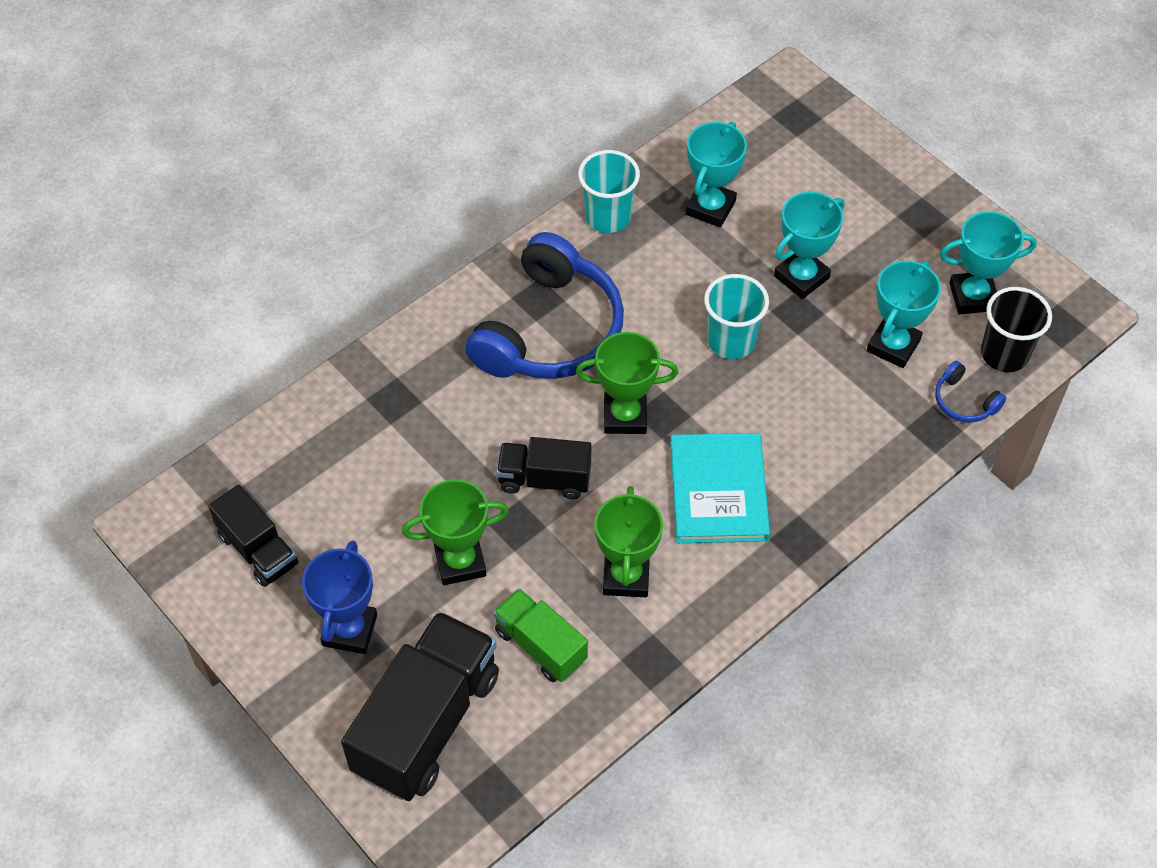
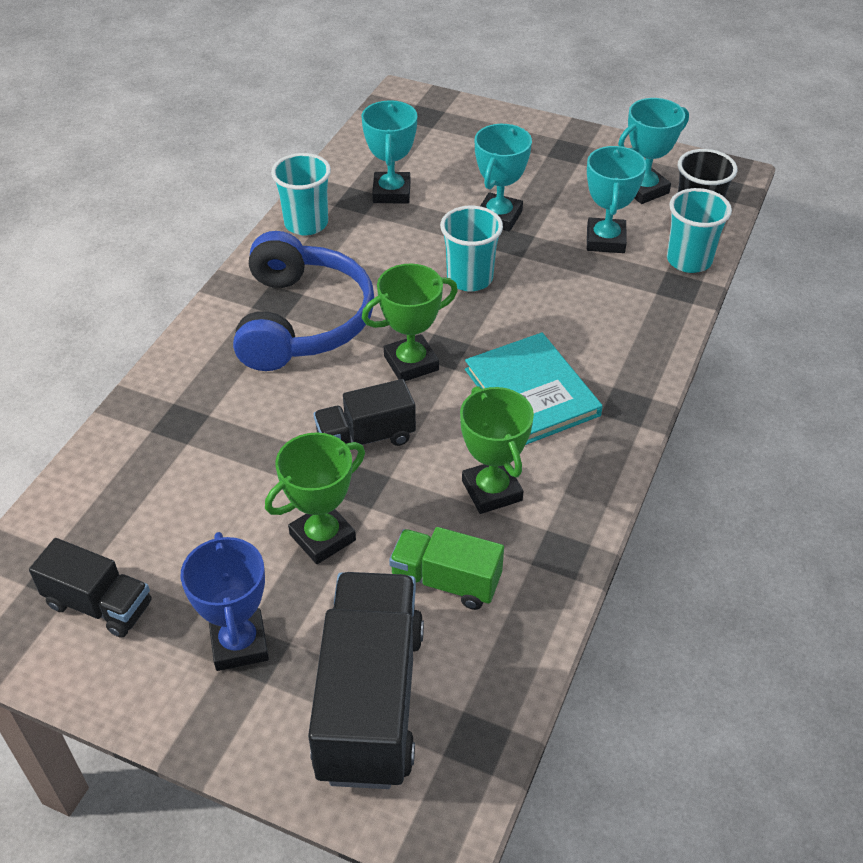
camera: 25 degrees left, 10 degrees down
(964, 401) = (689, 260): blue headphones -> turquoise cup

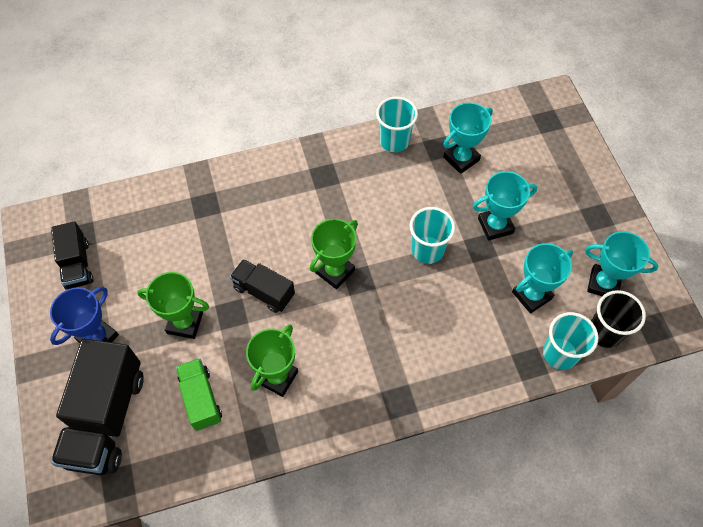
camera: 50 degrees right, 15 degrees up
(302, 320) = (320, 198): blue headphones -> none
(370, 701) = (106, 418): black truck -> black truck turned 135 degrees clockwise
(411, 363) = (335, 271): green trophy -> green trophy turned 75 degrees counterclockwise
(531, 392) = (366, 345): turquoise book -> none

